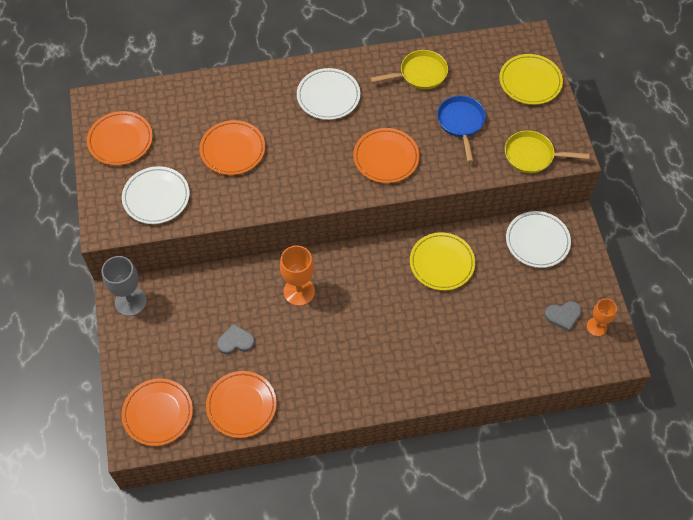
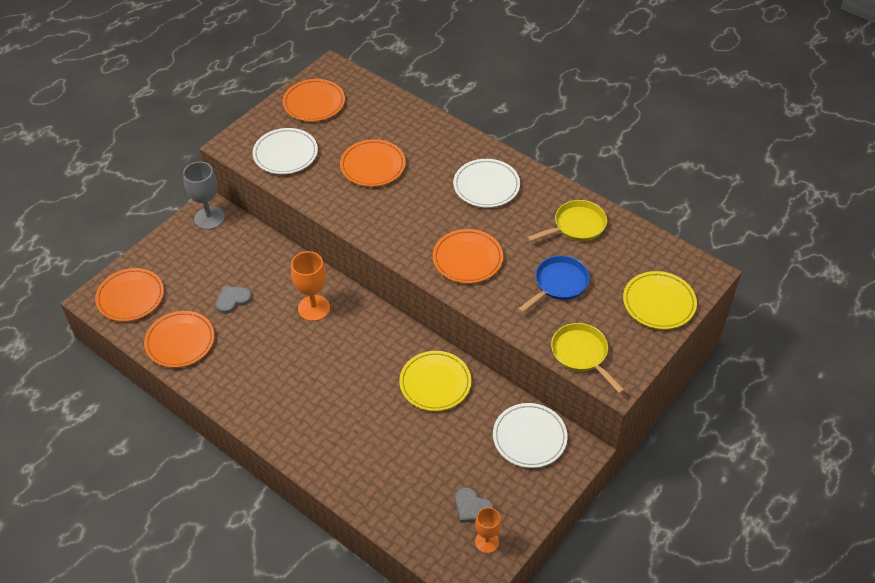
camera: 50 degrees right, 10 degrees down
(235, 341) = (232, 300): grey heart -> grey heart turned 75 degrees counterclockwise
(420, 74) = (576, 226): yellow pan -> yellow pan turned 60 degrees counterclockwise

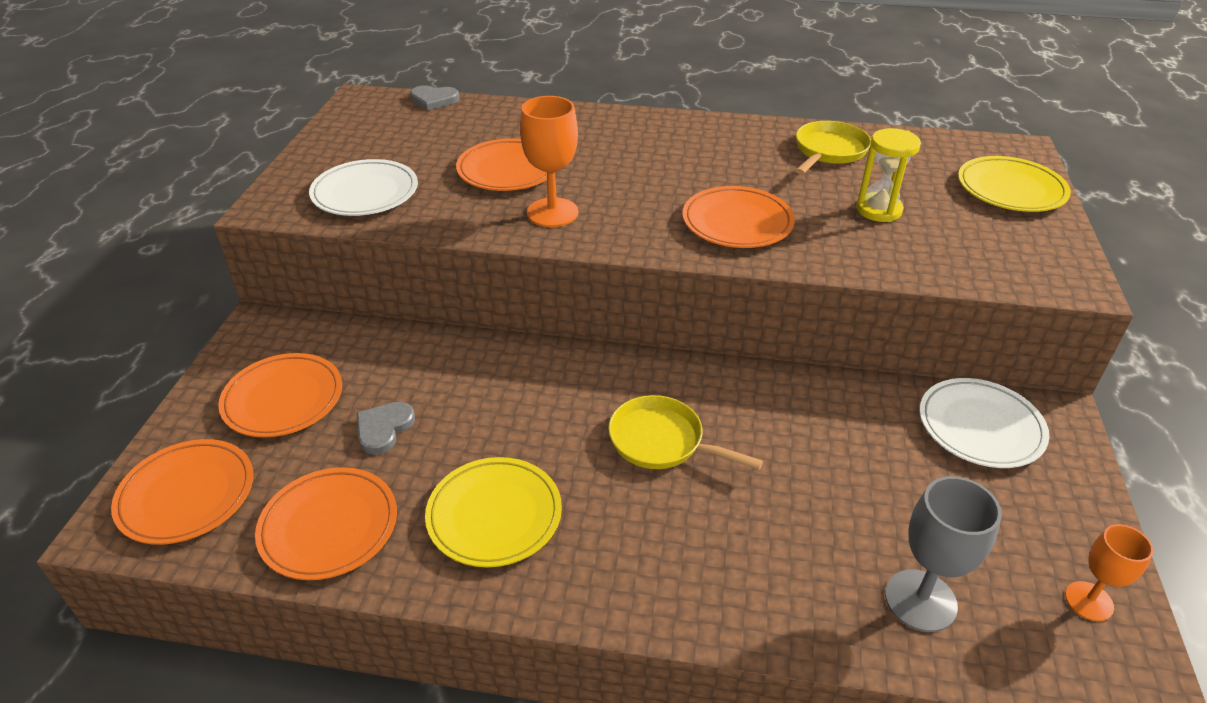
camera: 30 degrees left, 10 degrees down
(209, 218) = (267, 337): grey goblet -> grey goblet (920, 600)
(314, 103) = (364, 134): orange plate -> orange plate (283, 399)
(314, 308) = (526, 390): orange goblet -> orange goblet (552, 212)
(435, 383) = (789, 414): yellow plate -> yellow plate (494, 515)
(472, 507) = (1014, 560): grey heart -> grey heart (434, 100)
(486, 186) = (679, 147): white plate -> none
(558, 284) = (878, 210): blue pan -> yellow hourglass
(581, 354) = (998, 270): yellow pan -> yellow pan (662, 441)

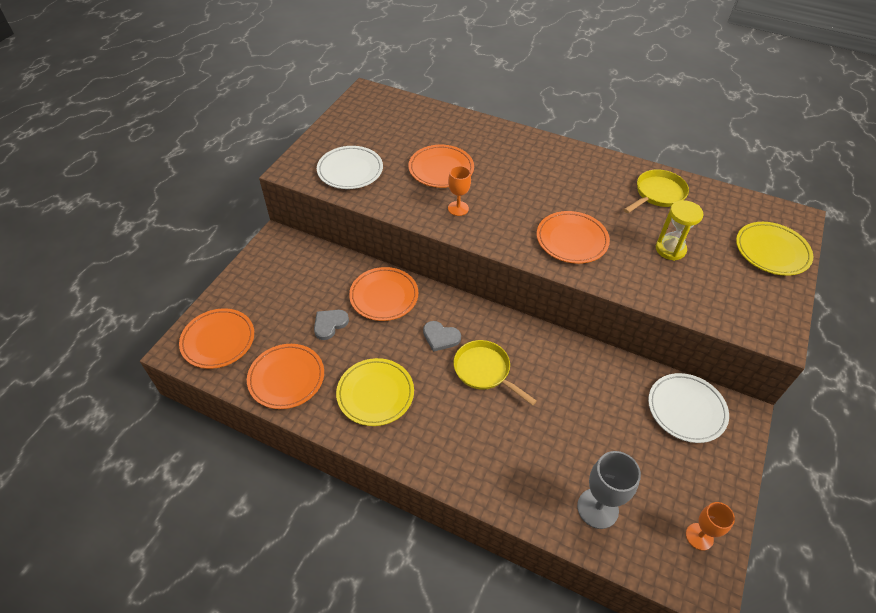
camera: 15 degrees right, 10 degrees up
(283, 399) = (280, 292): orange plate -> orange plate (384, 296)
(434, 100) = (411, 102): grey heart -> grey heart (440, 337)
(552, 212) = (458, 208): orange goblet -> orange goblet, size x0.64

